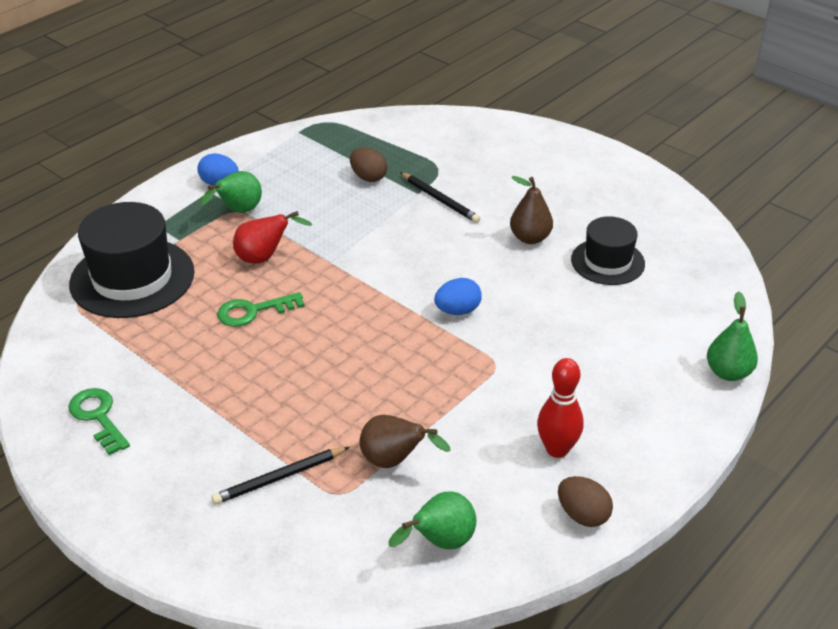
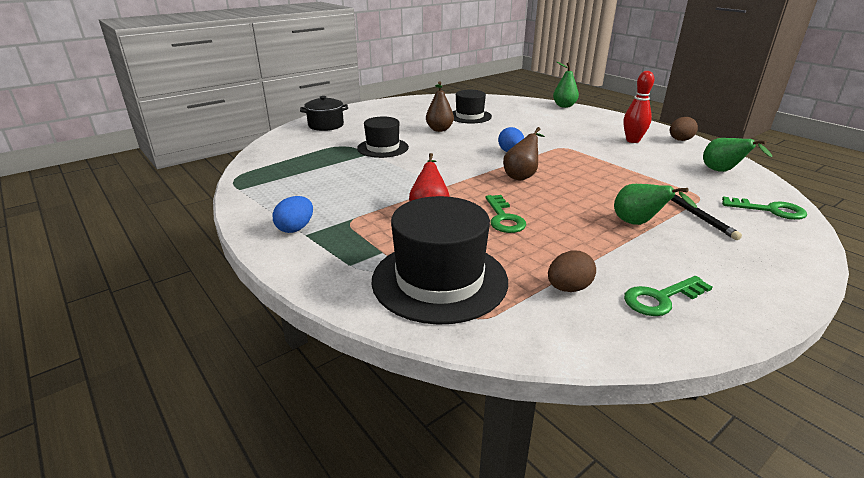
camera: 80 degrees left, 10 degrees down
(238, 211) = (351, 220): green pear -> green pear (639, 224)
(303, 562) = (769, 210): none -> green key
(368, 177) = (336, 167): brown egg -> brown egg (568, 288)
(394, 461) = (661, 179): brown pear -> brown pear (522, 176)
(439, 200) = (383, 148): black pencil -> black hat
(508, 141) = (326, 125): none -> black pot

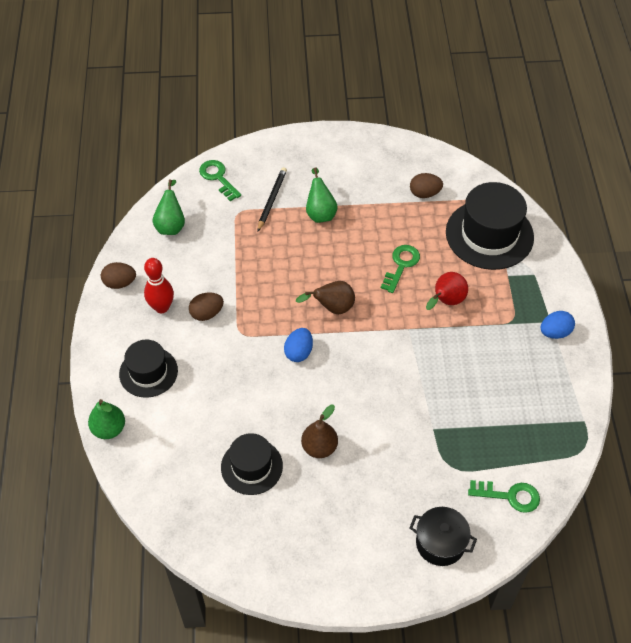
camera: 145 degrees left, 25 degrees up
(383, 148) = (412, 434): black hat -> black hat (148, 372)
(601, 147) = (207, 313): none -> brown egg
(661, 298) = (385, 164): green key -> green key (509, 496)

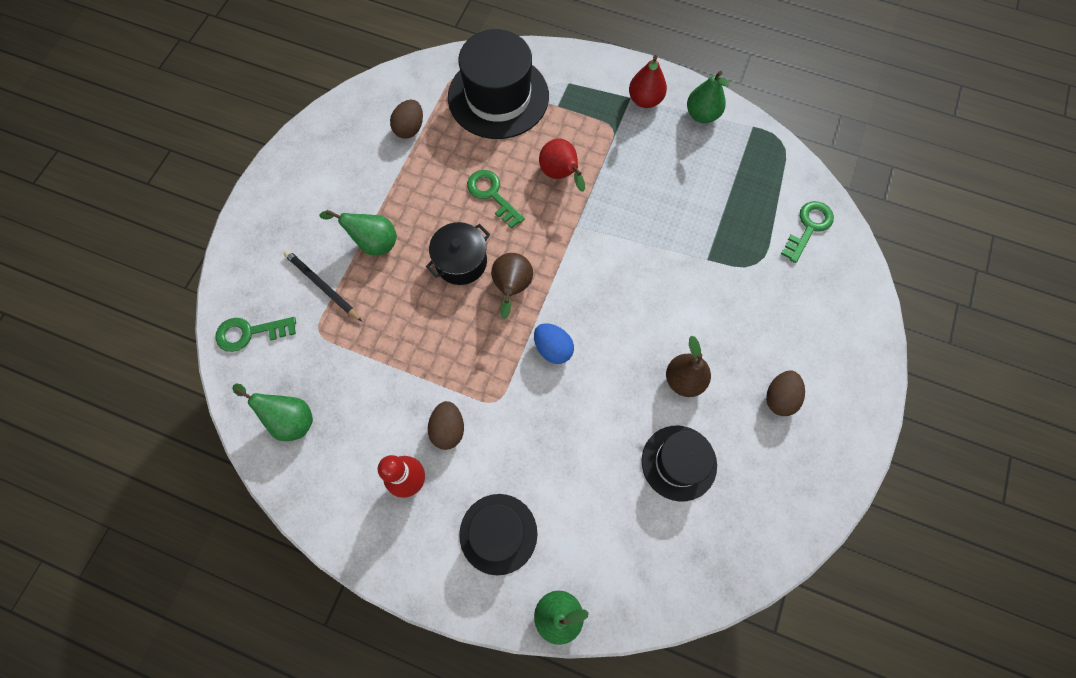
camera: 65 degrees left, 15 degrees up
(120, 283) = (344, 519): brown egg -> brown egg (779, 397)
(440, 543) = (837, 313): black pot -> black pot (461, 262)
(555, 332) = (645, 100): blue egg -> red pear
(569, 378) = (702, 115): none -> green pear

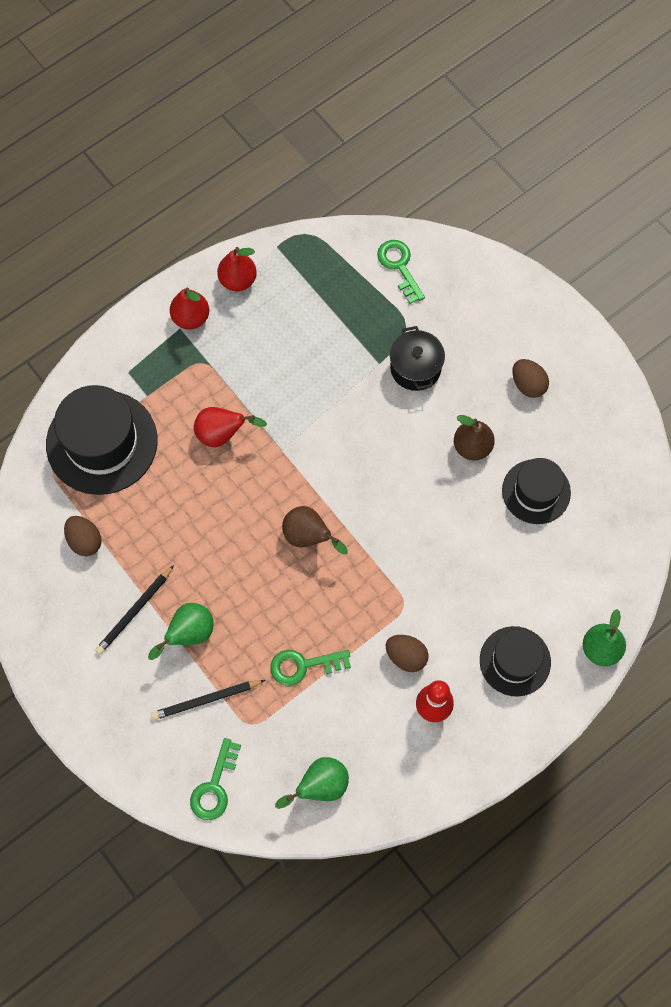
camera: 60 degrees left, 0 degrees up
(371, 193) = (135, 611): none -> black pencil
(461, 262) = (257, 566): black pot -> black pot (415, 368)
(492, 195) = (205, 504): green key -> green key (303, 665)
(553, 348) = (385, 533): blue egg -> none
(702, 115) = (238, 280): green pear -> red pear

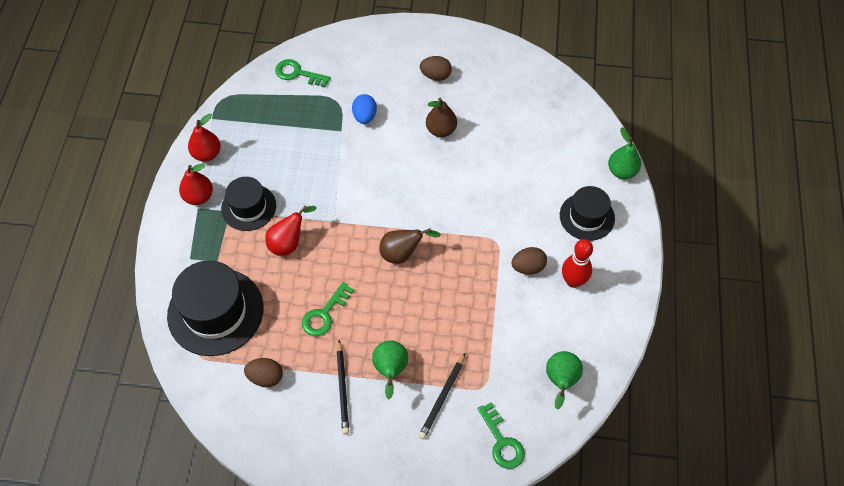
camera: 45 degrees left, 10 degrees down
(303, 665) = (477, 325): green key -> green key (324, 314)
(415, 368) = (364, 116): black pot -> blue egg
(536, 491) = (500, 124): black hat -> black hat (248, 207)

